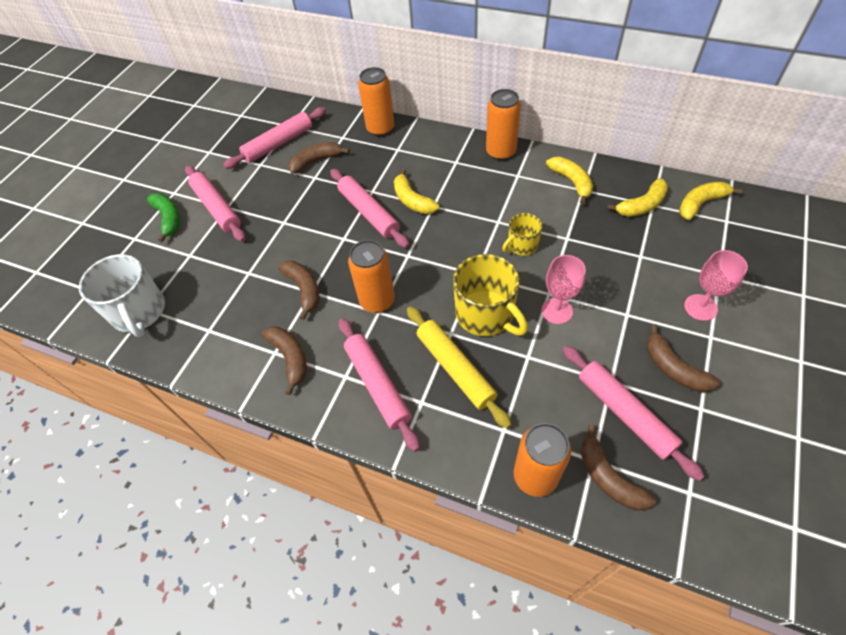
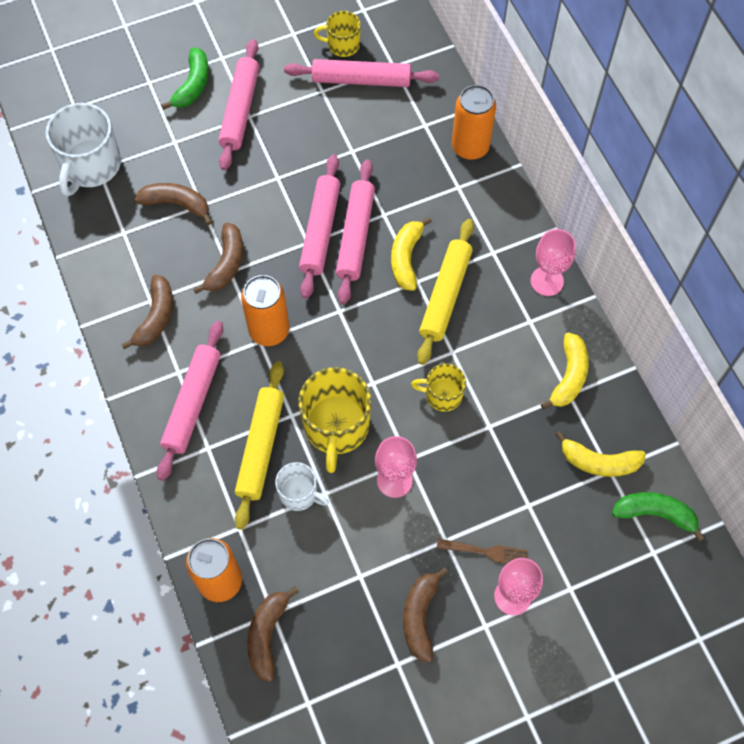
camera: 40 degrees right, 10 degrees up
(247, 137) = (342, 45): none -> yellow mug
(316, 161) = (372, 133): brown banana -> brown banana (177, 204)
(457, 200) = (445, 295): none -> yellow rolling pin
(500, 152) = (547, 281): orange can -> pink goblet
(513, 371) = (299, 493): none -> white mug
(624, 413) = (338, 607): pink rolling pin -> pink rolling pin (320, 230)
(655, 299) = (486, 552): none -> brown fork
(700, 204) = (655, 514): yellow banana -> green banana

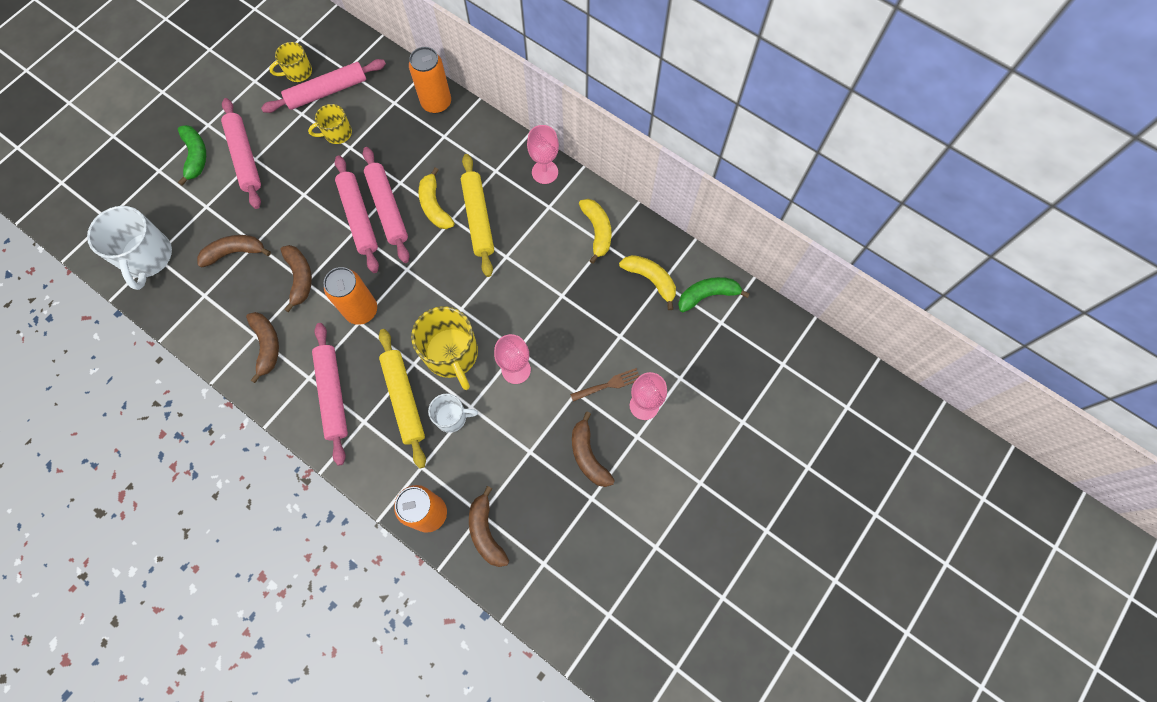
camera: 30 degrees left, 5 degrees up
(442, 395) = (516, 290): yellow mug -> yellow mug (337, 133)
(599, 462) = (650, 280): yellow banana -> yellow banana turned 120 degrees counterclockwise

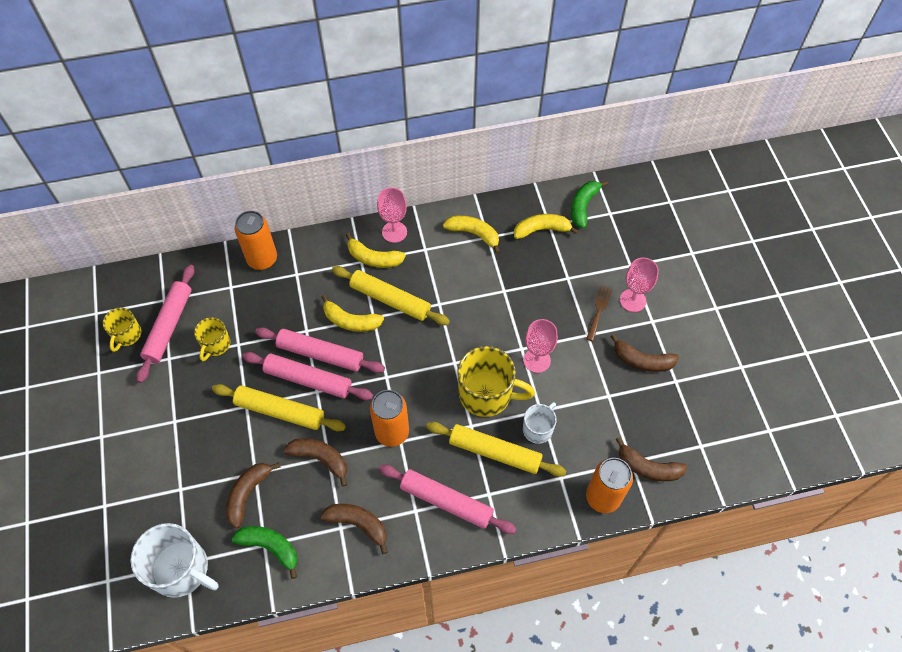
camera: 50 degrees left, 10 degrees down
(196, 156) = (123, 466): green banana -> green banana (270, 547)
(245, 157) = (165, 427): pink rolling pin -> none
(317, 220) = (280, 411): none -> yellow rolling pin
(506, 177) = (373, 258): none -> yellow banana

